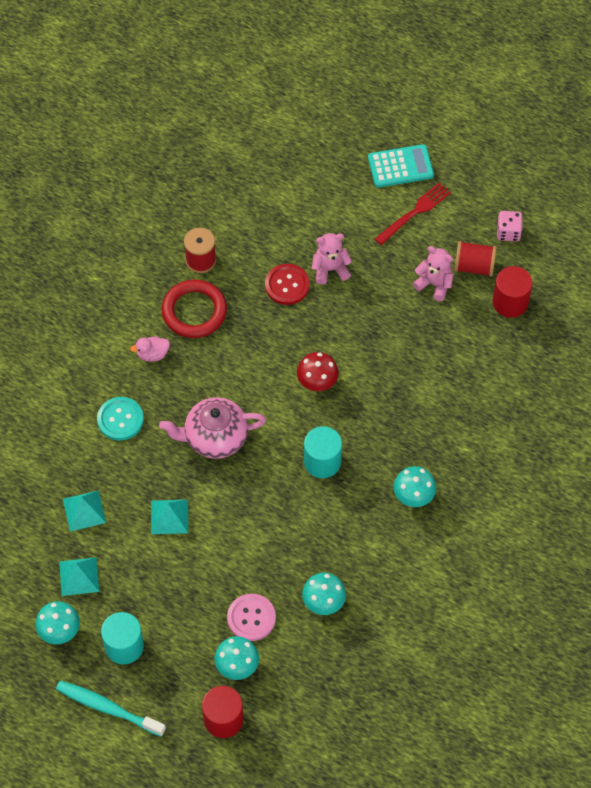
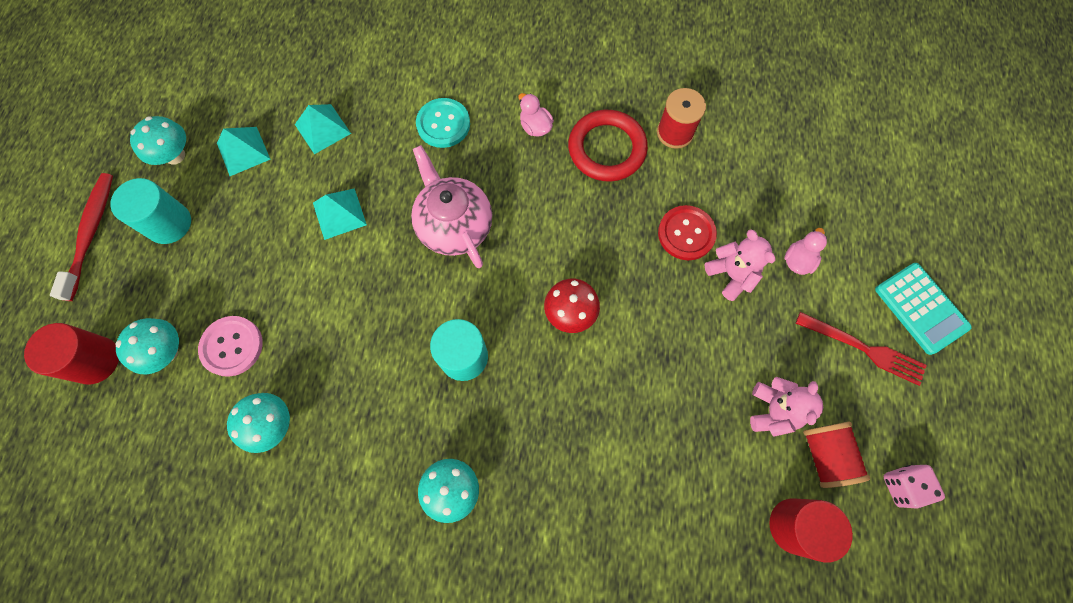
camera: 70 degrees right, 10 degrees up
(108, 708) = (91, 234): turquoise toothbrush -> red toothbrush
(336, 224) = (798, 260): none -> pink duck

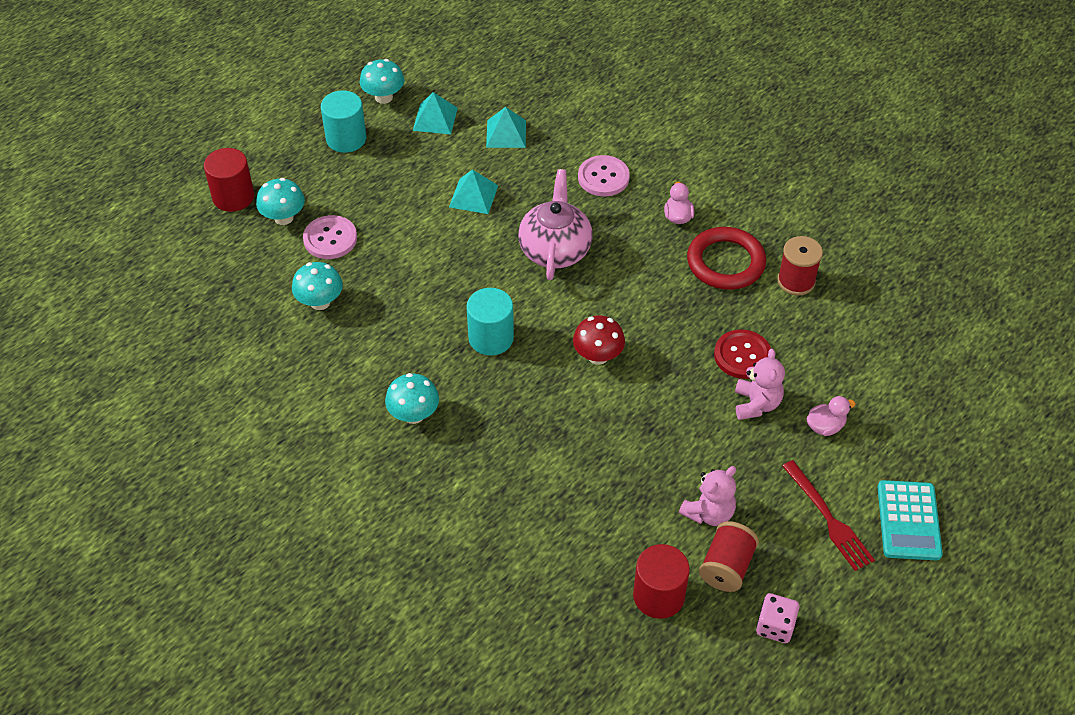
camera: 35 degrees right, 20 degrees down
(91, 234) = (288, 118): red toothbrush -> none
(443, 124) = (603, 177): turquoise button -> pink button

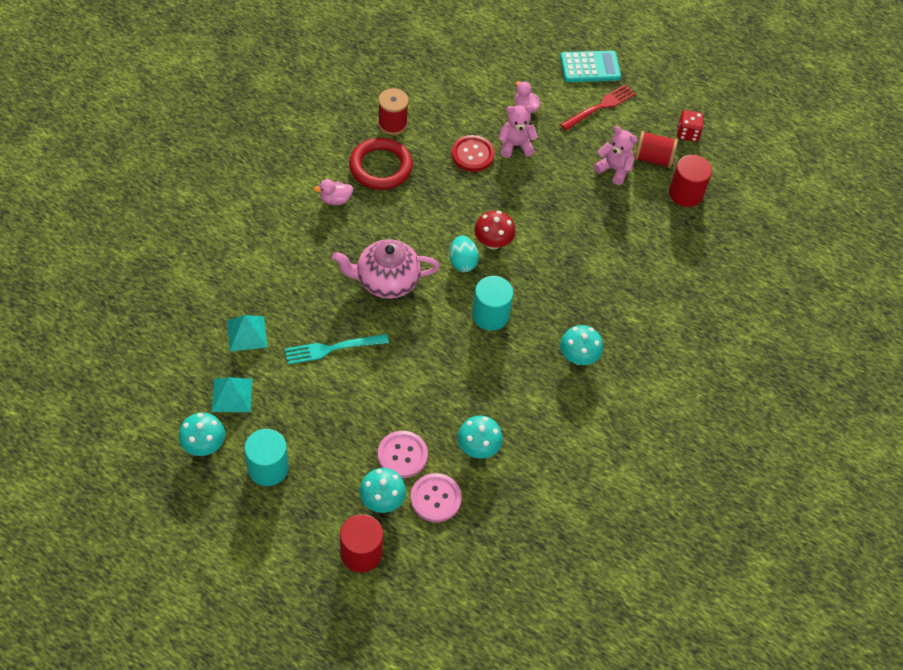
camera: 105 degrees left, 5 degrees up
(473, 196) = (331, 349): turquoise pyramid -> turquoise fork
(572, 322) = (462, 262): none -> turquoise egg
(603, 177) = (295, 254): pink button -> pink button (435, 498)
(775, 626) = (687, 133): pink dice -> red dice

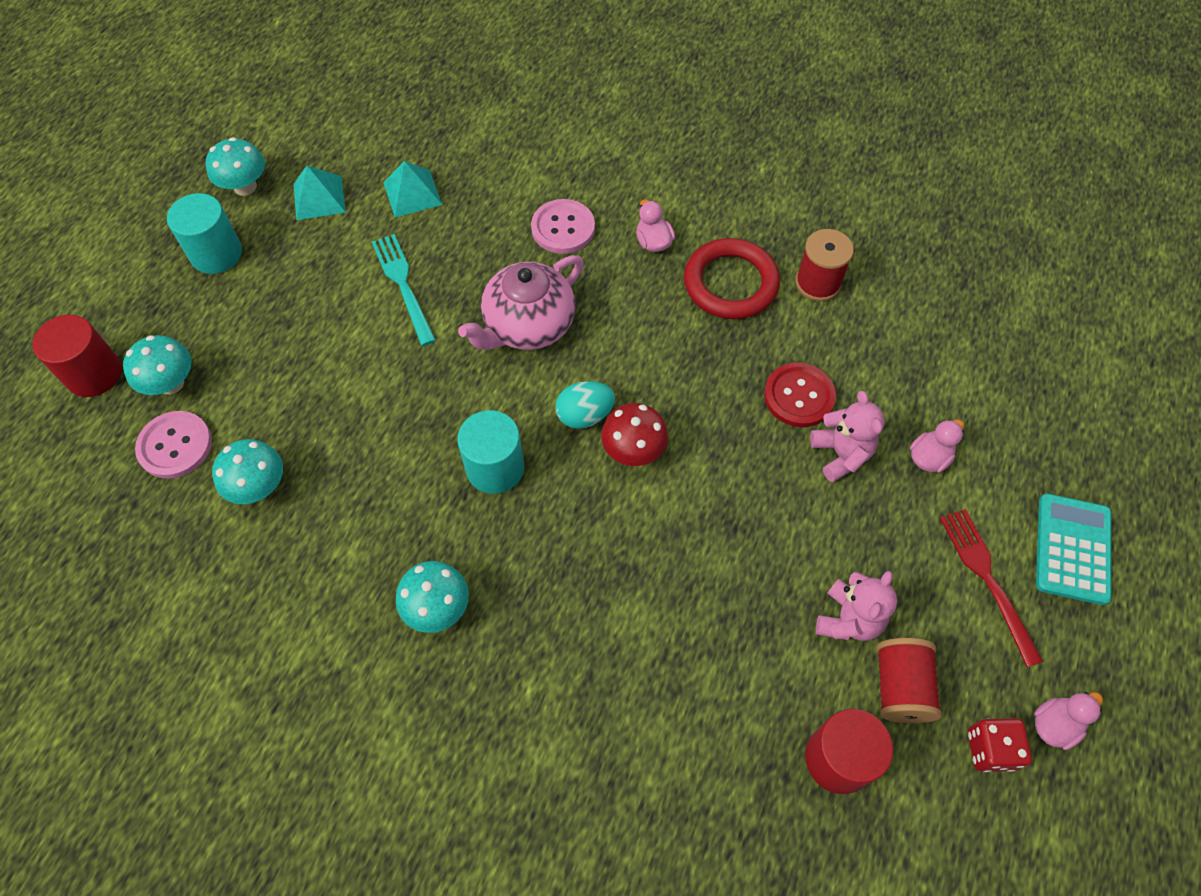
camera: 85 degrees right, 5 degrees up
(386, 281) = (528, 326): pink teapot -> pink teapot turned 120 degrees counterclockwise
(402, 455) = (242, 394): pink button -> pink button (563, 228)
(590, 67) = (1072, 549): turquoise calculator -> turquoise calculator turned 150 degrees counterclockwise
(600, 106) = (986, 578): red fork -> red fork turned 150 degrees counterclockwise
(679, 105) = (1054, 725): none -> pink duck

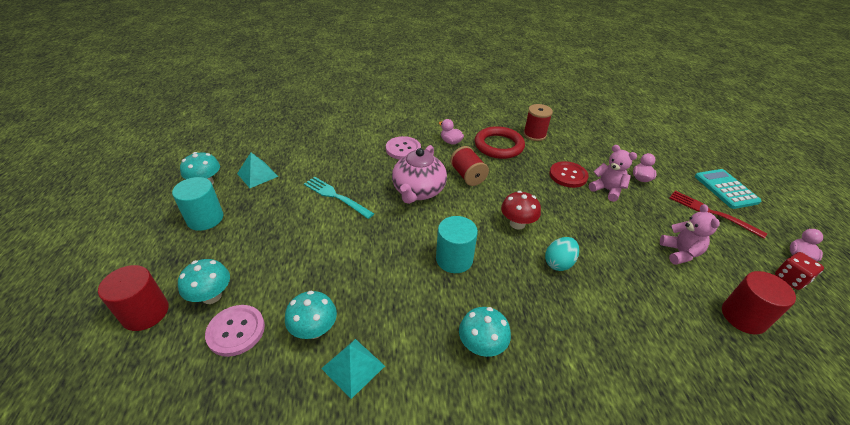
camera: 30 degrees left, 20 degrees down
(412, 193) = (312, 158): turquoise pyramid -> turquoise pyramid (353, 367)
(585, 415) = (480, 218): turquoise egg -> turquoise egg (559, 263)
(900, 687) = (730, 271): red spool -> red spool (467, 176)

